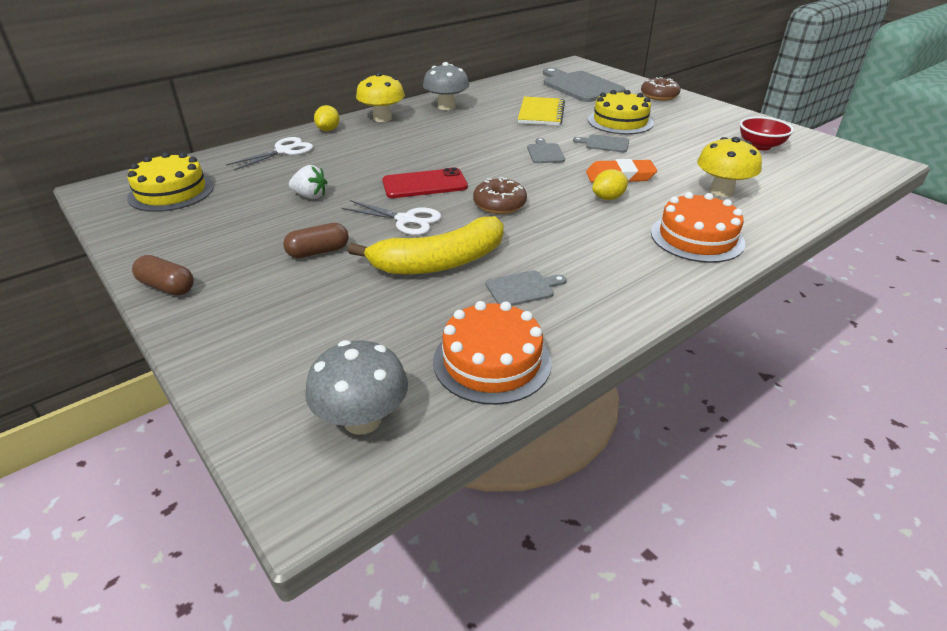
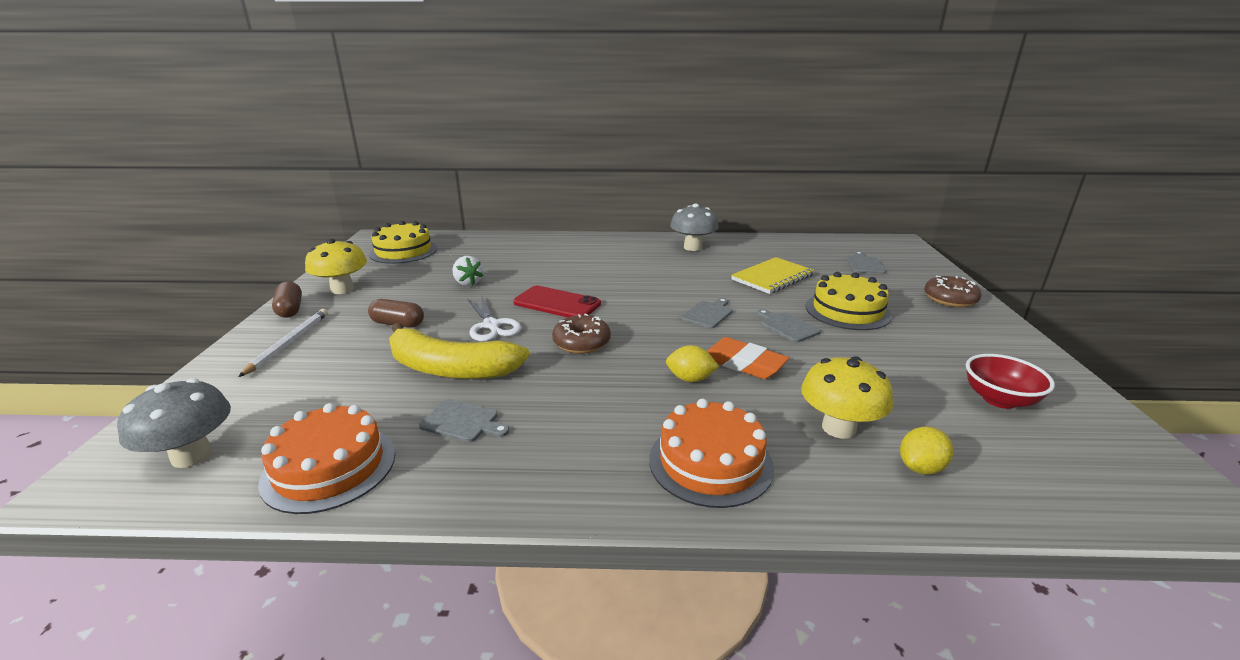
camera: 40 degrees right, 10 degrees down
(241, 311) = (288, 343): none -> white pencil
(283, 151) = (512, 246): white scissors -> none
(328, 130) = (569, 239): yellow lemon -> yellow lemon (920, 467)
(382, 118) = (623, 242): yellow mushroom -> yellow mushroom (342, 289)
(580, 86) = (864, 264): grey cutting board -> grey cutting board, size x0.47

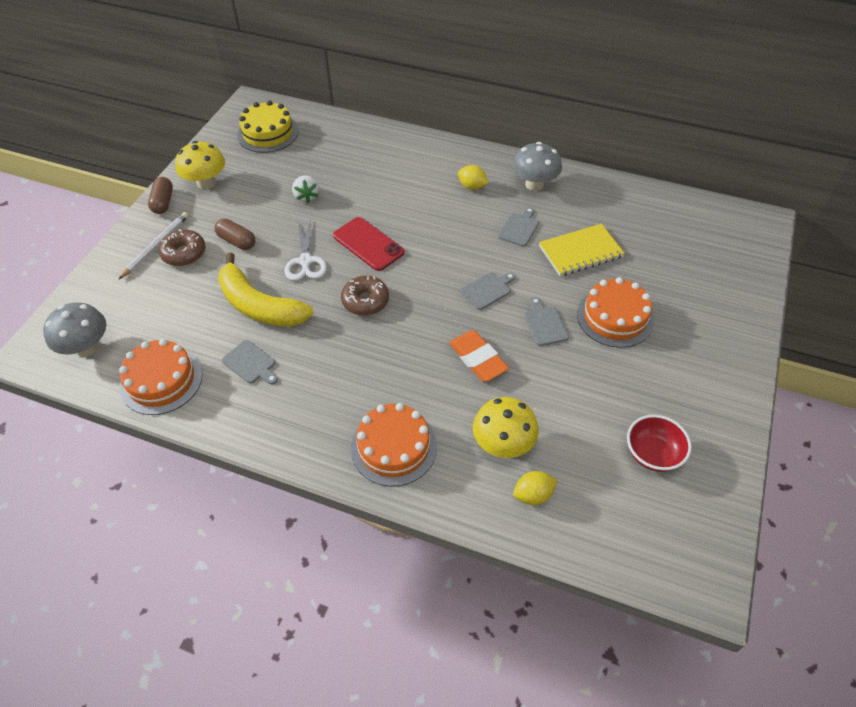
camera: 20 degrees right, 25 degrees up
(690, 379) = (426, 364): yellow lemon -> yellow lemon (472, 186)
(847, 311) = (615, 317): yellow cake -> orange cake
(864, 264) = (689, 252): grey cutting board -> grey cutting board (519, 228)
(950, 299) = (728, 326): brown donut -> brown donut (184, 253)

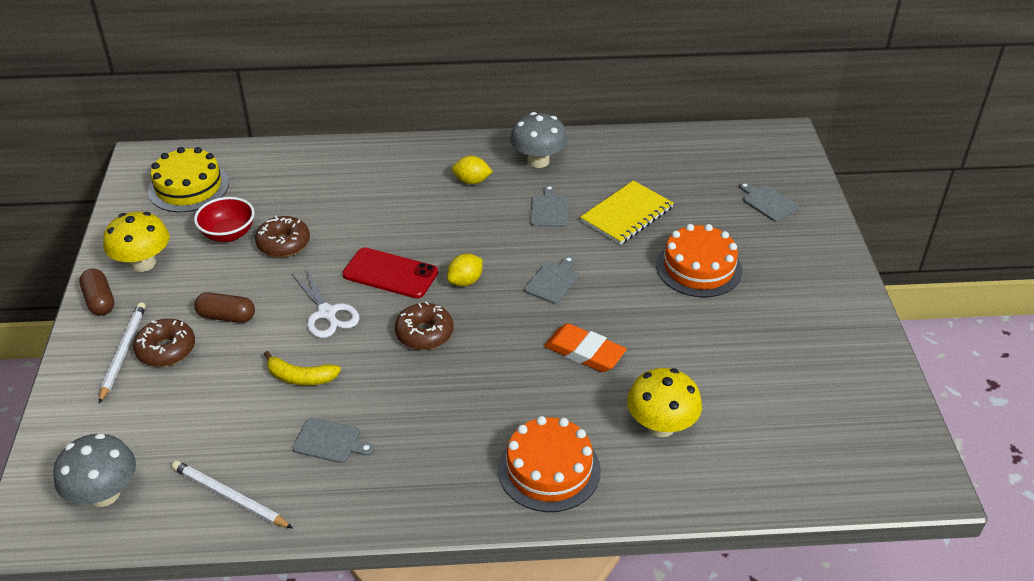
camera: 25 degrees left, 10 degrees down
(161, 380) = (229, 497): orange cake -> white pencil
(259, 306) = (300, 377): yellow banana -> yellow banana, size x0.52
(307, 196) = (283, 244): white strawberry -> brown donut
(533, 495) = (720, 463): yellow lemon -> yellow lemon (465, 281)
(545, 324) = (633, 296): grey cutting board -> grey cutting board (767, 202)
(652, 454) = (810, 383): red bowl -> red bowl (228, 234)

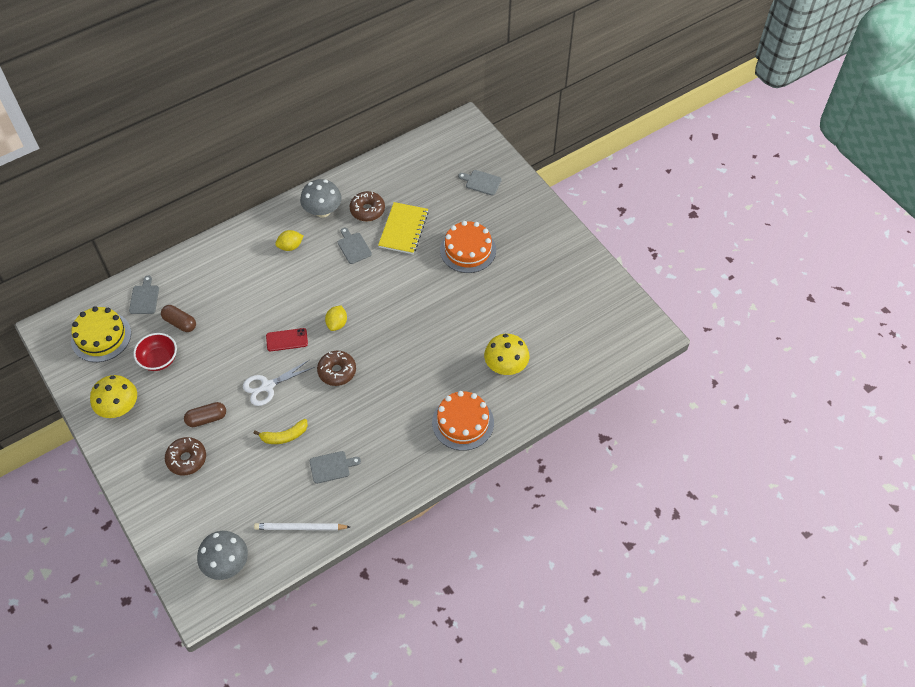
camera: 30 degrees left, 15 degrees up
(99, 301) = (113, 448): brown capsule -> brown capsule (180, 323)
(123, 352) = (160, 474): white pencil -> none
(283, 244) = (202, 350): brown donut -> brown donut (367, 210)
(327, 313) = (267, 386): white scissors -> white scissors turned 120 degrees clockwise
(390, 273) = (287, 340): red phone -> red phone, size x0.66
(553, 281) = (389, 299): grey cutting board -> grey cutting board (144, 298)
(584, 352) = (437, 339): orange eraser -> none

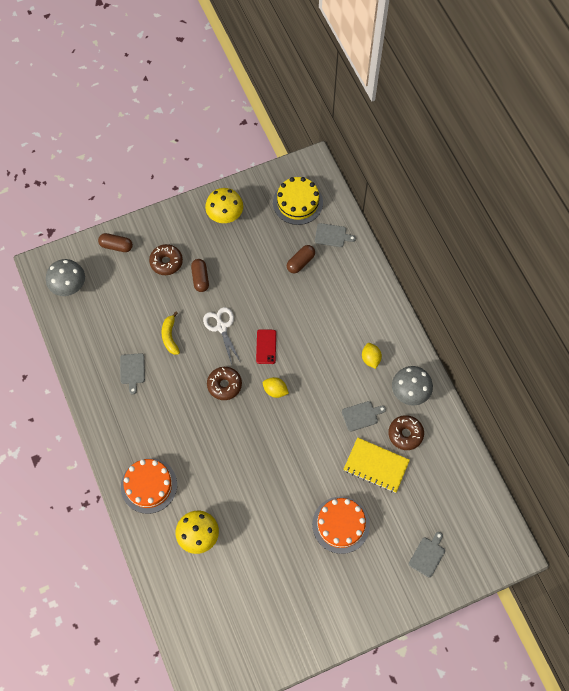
camera: 100 degrees right, 10 degrees up
(159, 360) = (265, 245): red bowl -> none
(166, 520) = (116, 246): none -> brown capsule
(300, 528) = (84, 341): white pencil -> none

